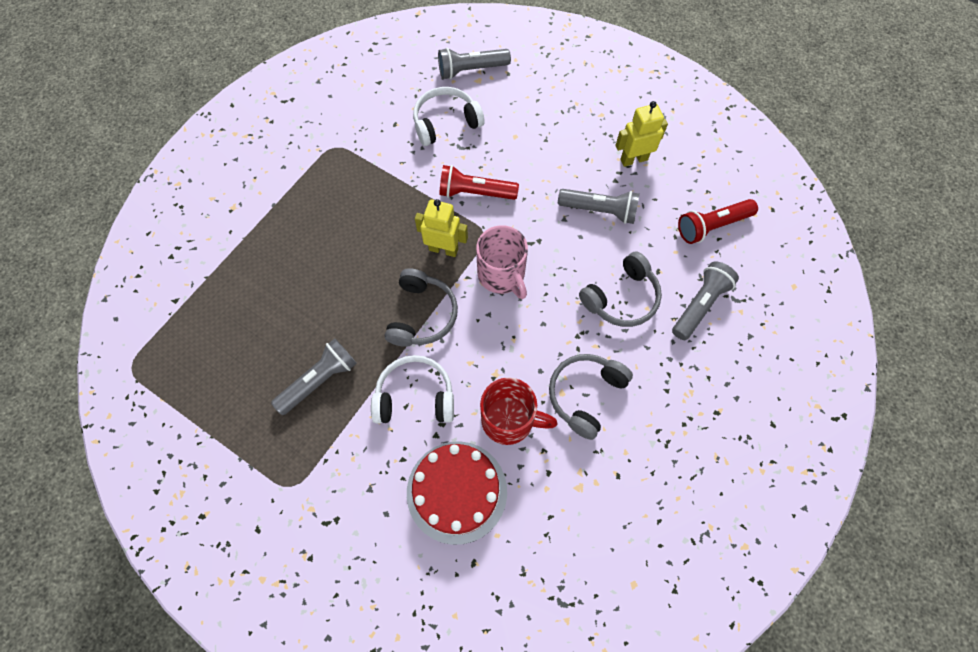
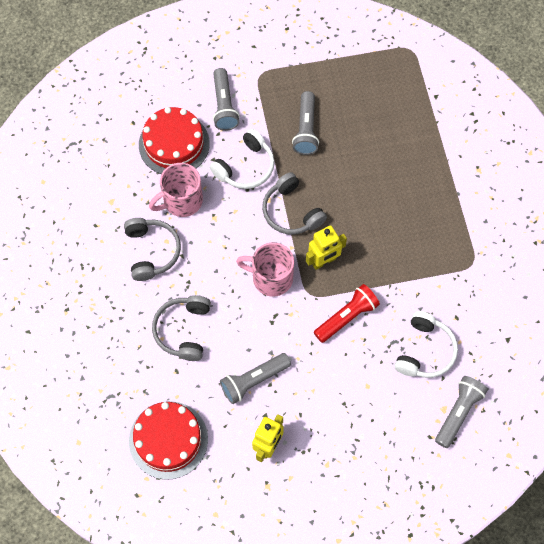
camera: 135 degrees right, 0 degrees up
(509, 420) = (181, 201): red mug -> pink mug
(699, 305) = (130, 370): grey flashlight -> grey flashlight (224, 105)
(712, 226) = (168, 440): red flashlight -> red cake

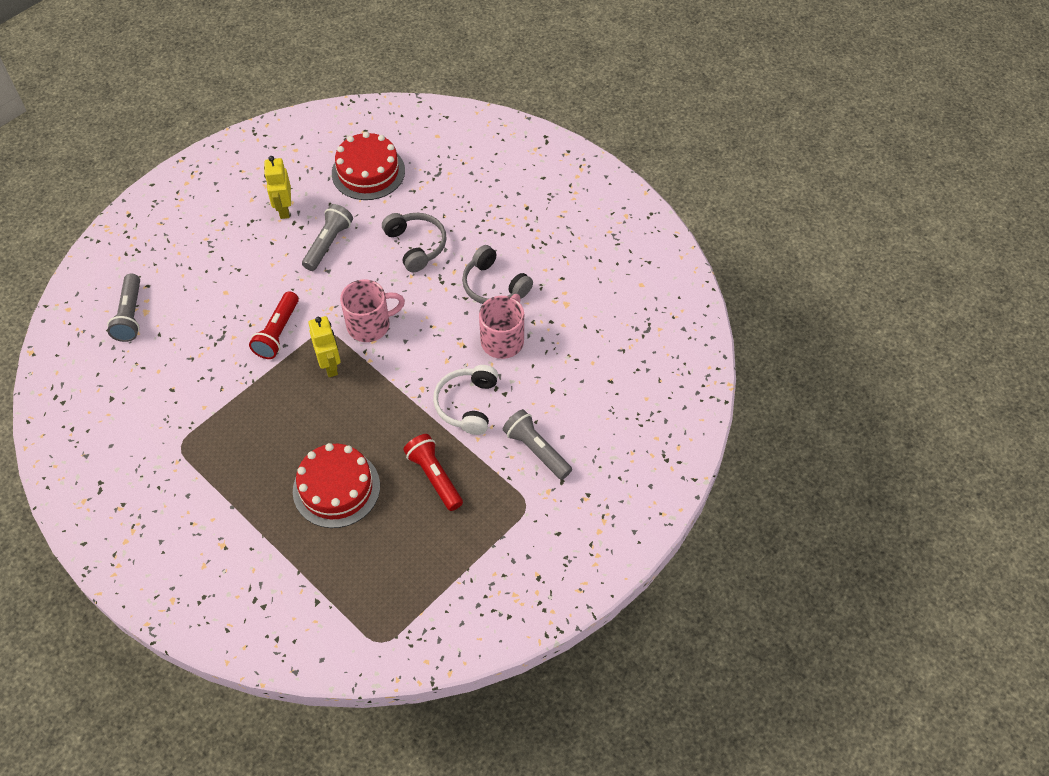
camera: 145 degrees right, 10 degrees down
(174, 144) = (554, 384): red cake -> red cake (336, 488)
(291, 211) = (392, 391): grey headphones -> none
(306, 129) = (434, 477): grey flashlight -> red flashlight
(323, 261) = (330, 365): yellow robot -> yellow robot turned 135 degrees clockwise
(424, 351) = (188, 345): white headphones -> none

